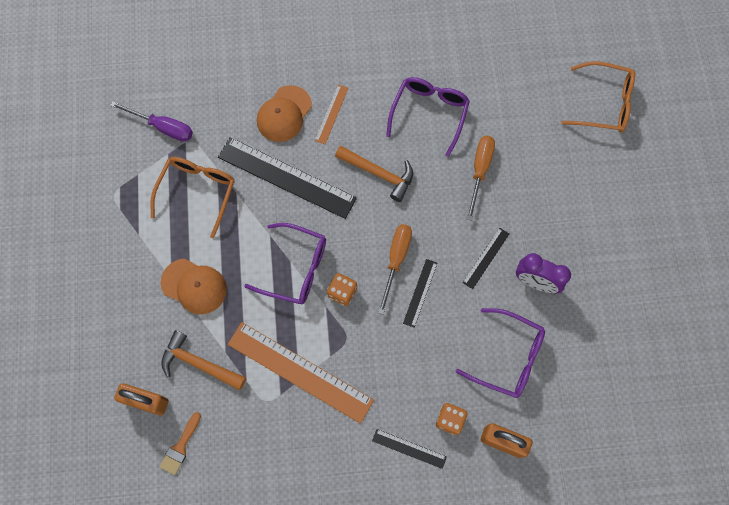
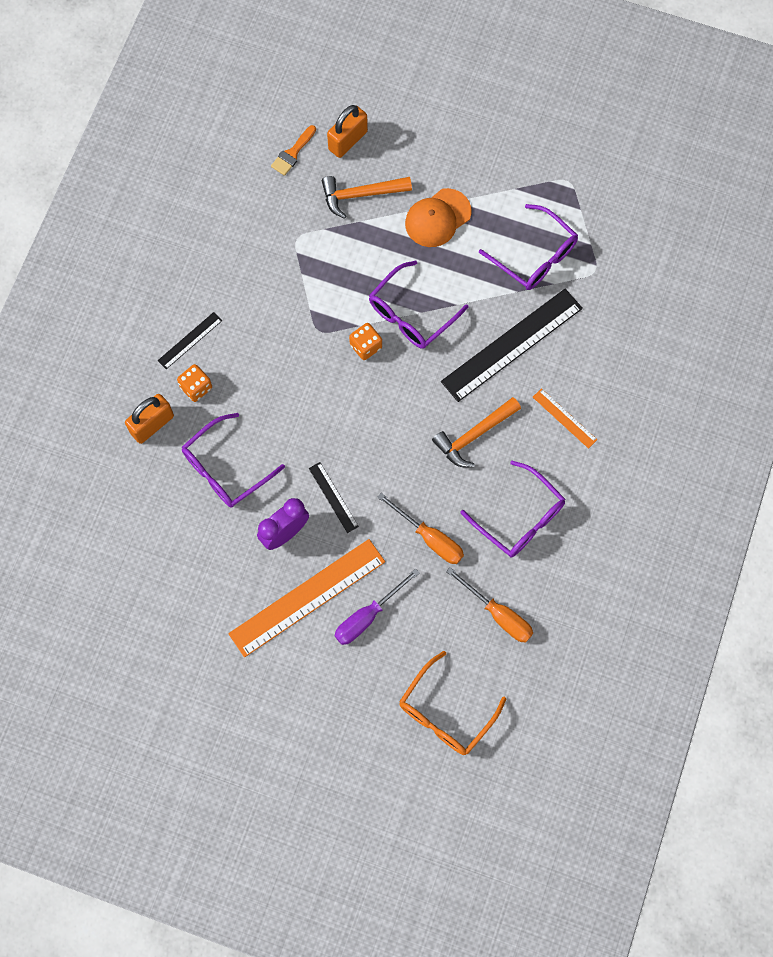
camera: 115 degrees right, 0 degrees up
(163, 127) = (623, 250): purple screwdriver -> purple screwdriver (367, 616)
(180, 447) = (292, 153): orange brush -> orange brush turned 105 degrees counterclockwise
(197, 192) = (535, 256): orange glasses -> purple glasses
(198, 363) = (360, 195): orange hammer -> orange hammer turned 150 degrees counterclockwise
(284, 114) = (586, 371): orange cap -> none
(300, 372) = (308, 277): orange ruler -> orange ruler (307, 597)
(396, 260) = (373, 410): orange screwdriver -> orange screwdriver (498, 614)
(420, 292) = (329, 417): black ruler -> none

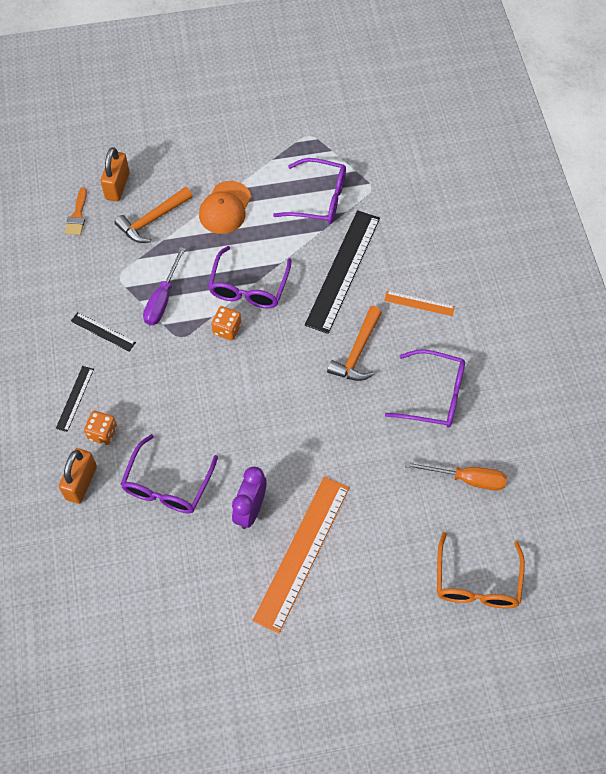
camera: 30 degrees left, 10 degrees down
(333, 497) = (273, 459): black ruler -> black ruler (103, 332)
(367, 616) = (362, 539): purple screwdriver -> purple screwdriver (162, 299)
(429, 538) = (373, 449): orange screwdriver -> none

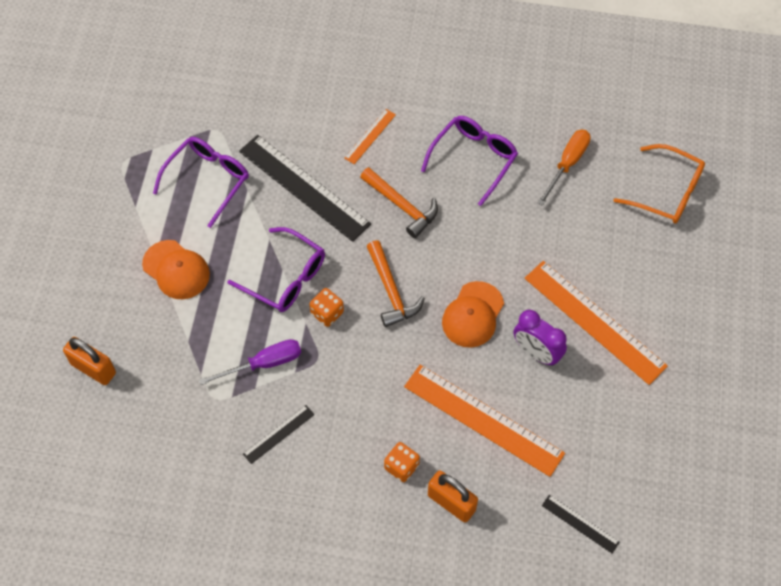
camera: 70 degrees left, 0 degrees up
(75, 398) = (349, 484): black ruler -> black ruler (580, 524)
(77, 216) = (113, 421): orange brush -> none
(152, 220) = (157, 345): orange hammer -> orange hammer (391, 291)
(162, 299) = (263, 364): purple screwdriver -> purple screwdriver turned 60 degrees counterclockwise
(167, 485) = (483, 420): purple glasses -> orange ruler
(269, 444) = (473, 315): none -> orange cap

